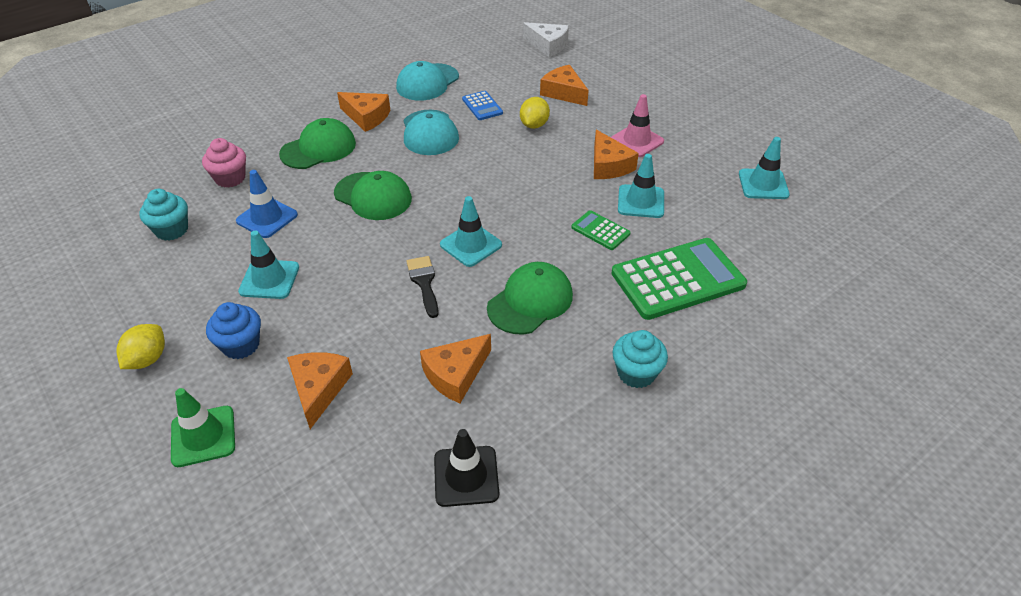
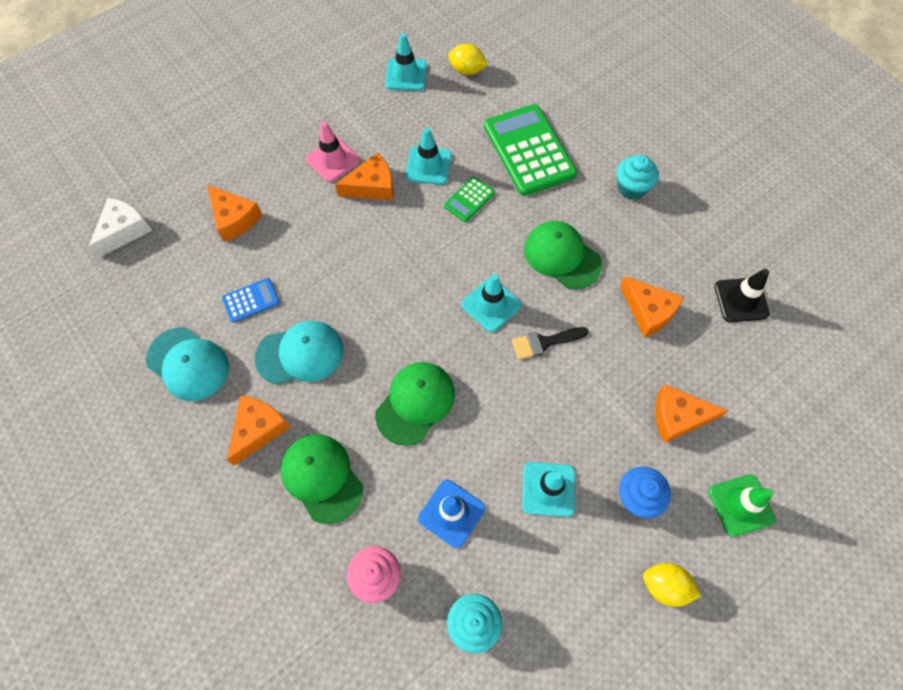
camera: 90 degrees left, 20 degrees up
(534, 125) = (295, 249): yellow lemon -> yellow lemon (467, 70)
(563, 93) = (234, 218): orange cheese -> orange cheese turned 90 degrees counterclockwise

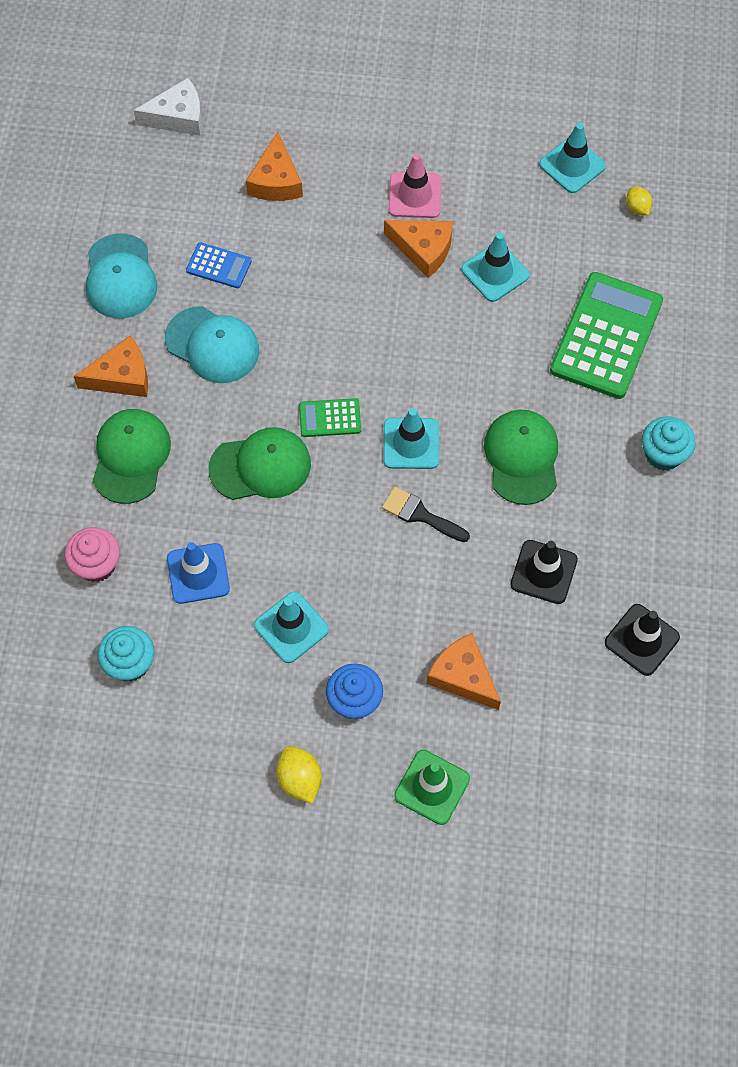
camera: 45 degrees right, 0 degrees up
(467, 70) = (637, 208): yellow lemon -> yellow lemon, size x0.66
(469, 199) = (497, 335): green calculator -> green calculator (330, 418)
(648, 311) = (543, 572): orange cheese -> black traffic cone

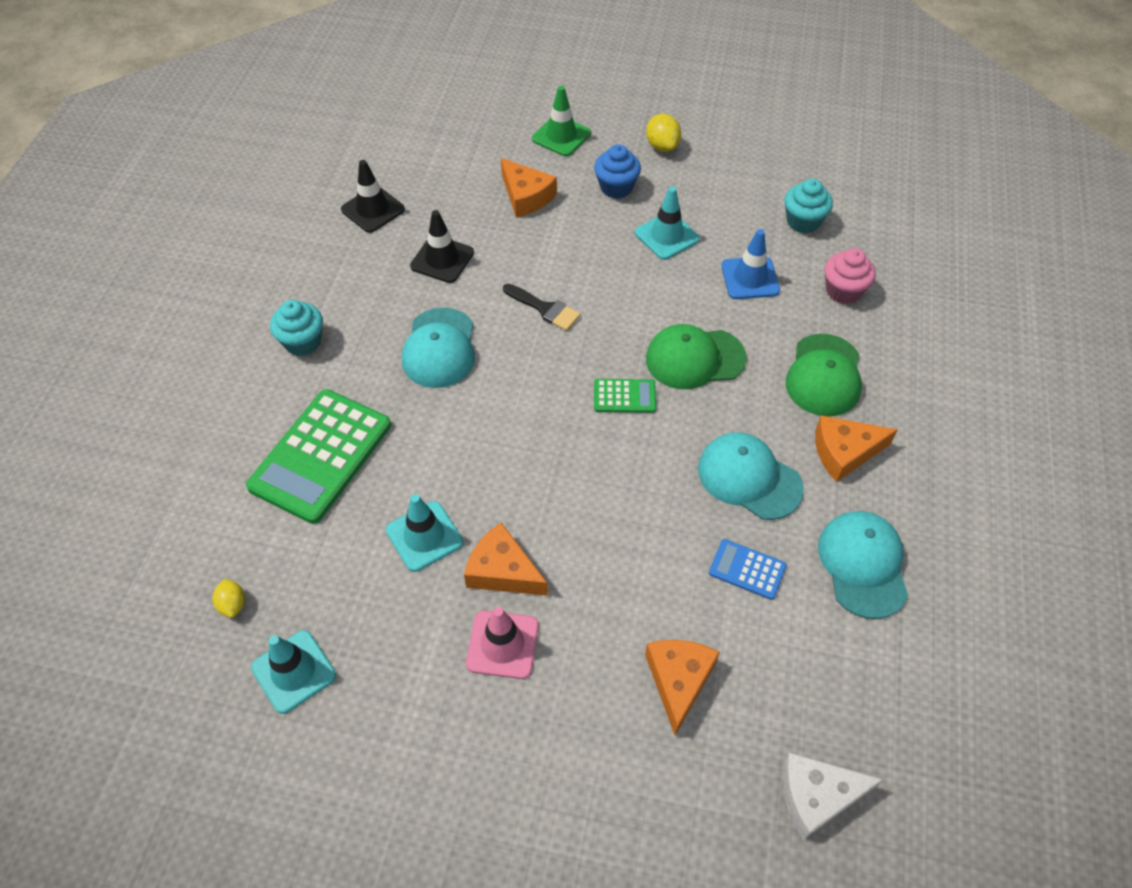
camera: 175 degrees left, 10 degrees down
(411, 443) = (545, 368): turquoise traffic cone -> none
(522, 457) = (439, 348): green cap -> turquoise cap

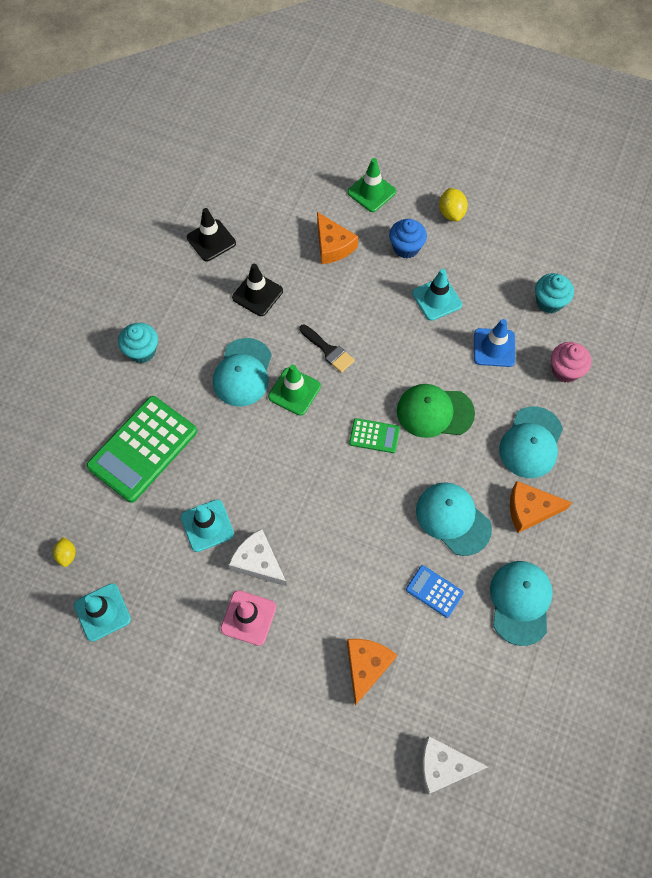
camera: 10 degrees right, 10 degrees up
(502, 571) = (258, 562): orange cheese -> white cheese
(510, 360) = (294, 391): none -> green traffic cone
(824, 375) = (531, 442): green cap -> turquoise cap

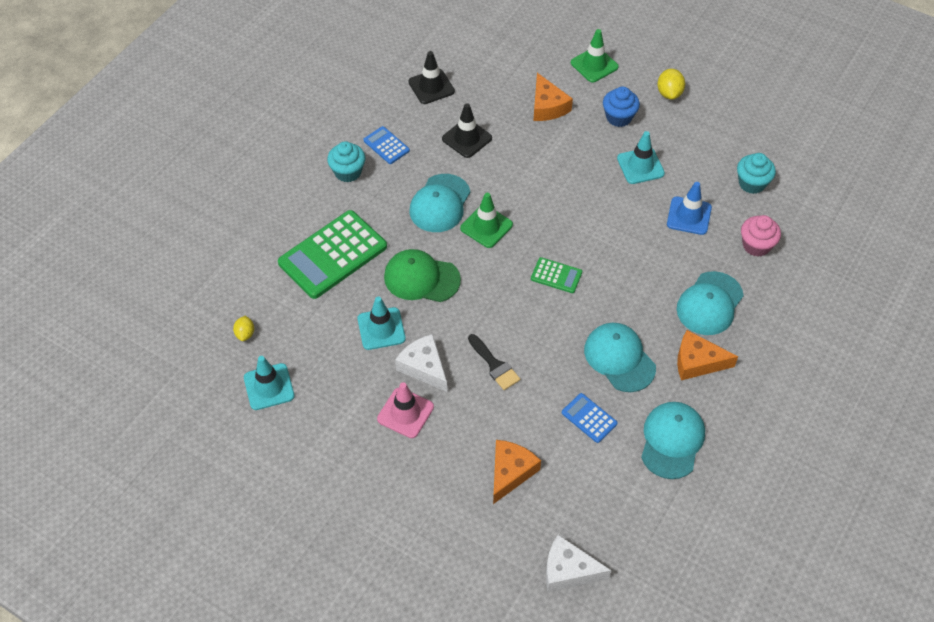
camera: 10 degrees right, 10 degrees down
(176, 314) = (386, 145): none -> blue calculator
(328, 350) = (526, 196): black brush -> black brush (494, 365)
(434, 412) = (619, 263): green cap -> green cap (421, 278)

